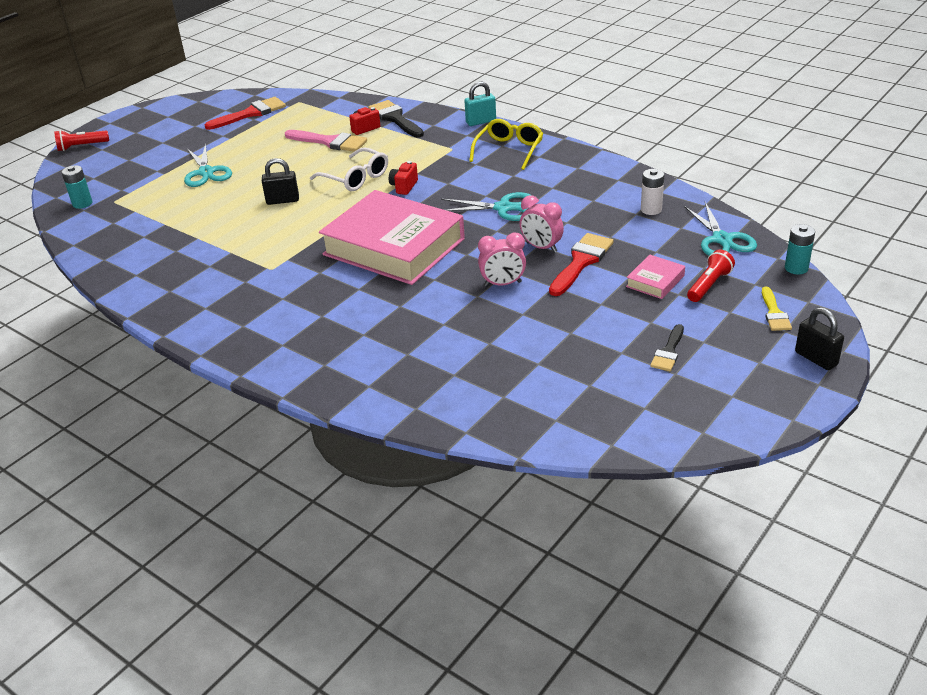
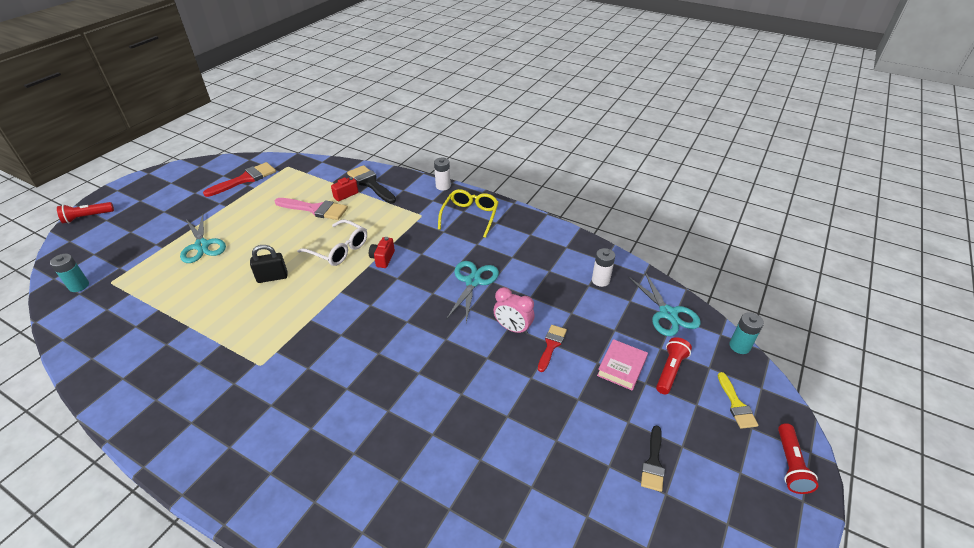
camera: 10 degrees left, 5 degrees up
(394, 247) = (378, 332): pink book -> none
(481, 122) = (443, 186): turquoise padlock -> white battery
(503, 208) = (473, 281): turquoise scissors -> turquoise scissors turned 75 degrees counterclockwise
(503, 284) = (483, 376): pink clock -> none
(581, 262) = (551, 345): red brush -> red brush, size x0.61
(816, 358) = (790, 464): black padlock -> red flashlight

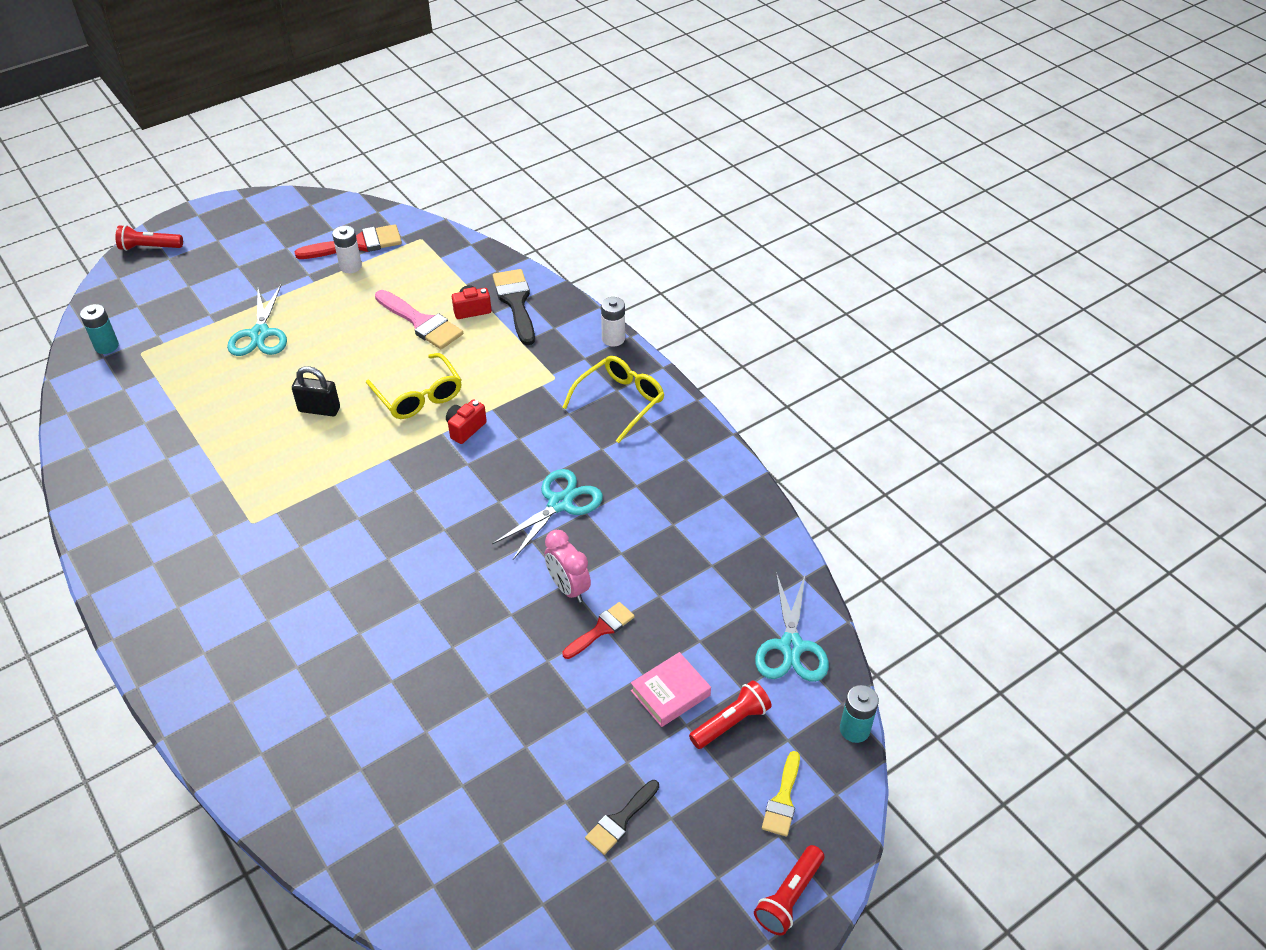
camera: 25 degrees right, 5 degrees up
(339, 249) = (418, 396): white glasses -> yellow glasses
(600, 280) = (733, 564): white battery -> white battery (350, 266)

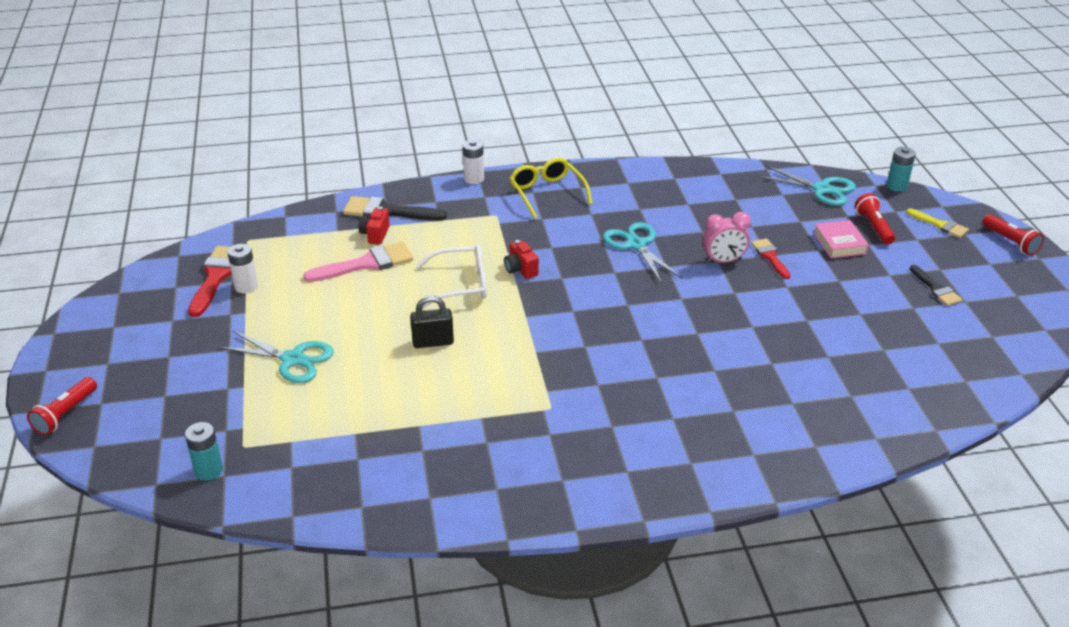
camera: 65 degrees left, 10 degrees down
(319, 409) = (433, 342): black padlock -> black padlock turned 45 degrees clockwise
(418, 396) = (461, 285): yellow glasses -> white glasses

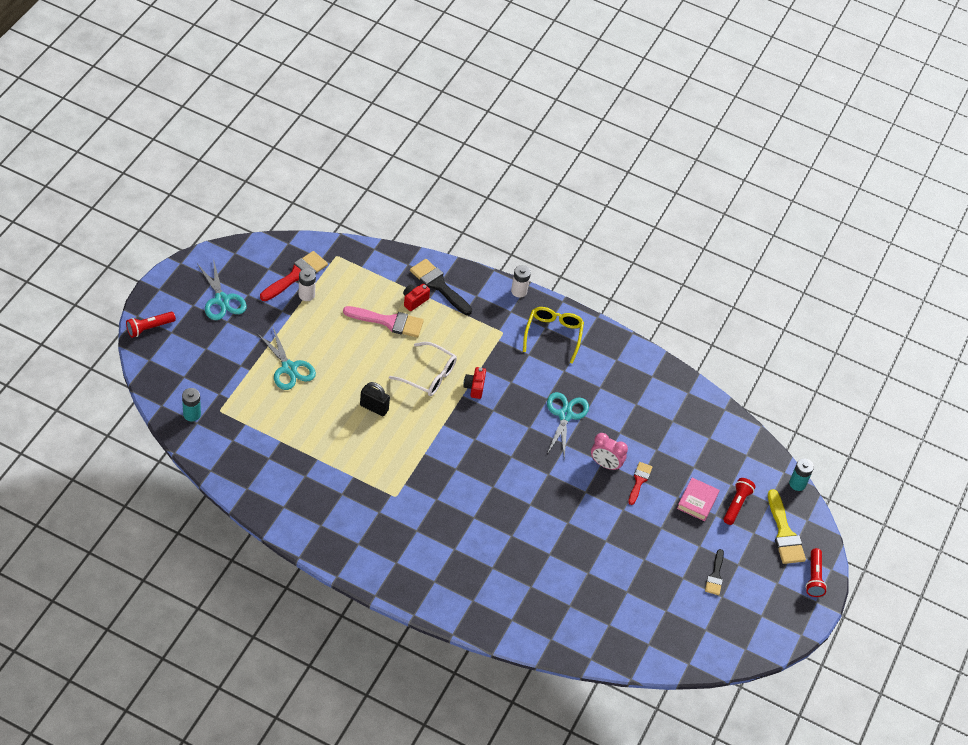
camera: 30 degrees right, 15 degrees up
(822, 189) = (741, 451): turquoise scissors -> turquoise scissors (221, 300)
(940, 225) = (784, 533): yellow brush -> yellow brush, size x1.65

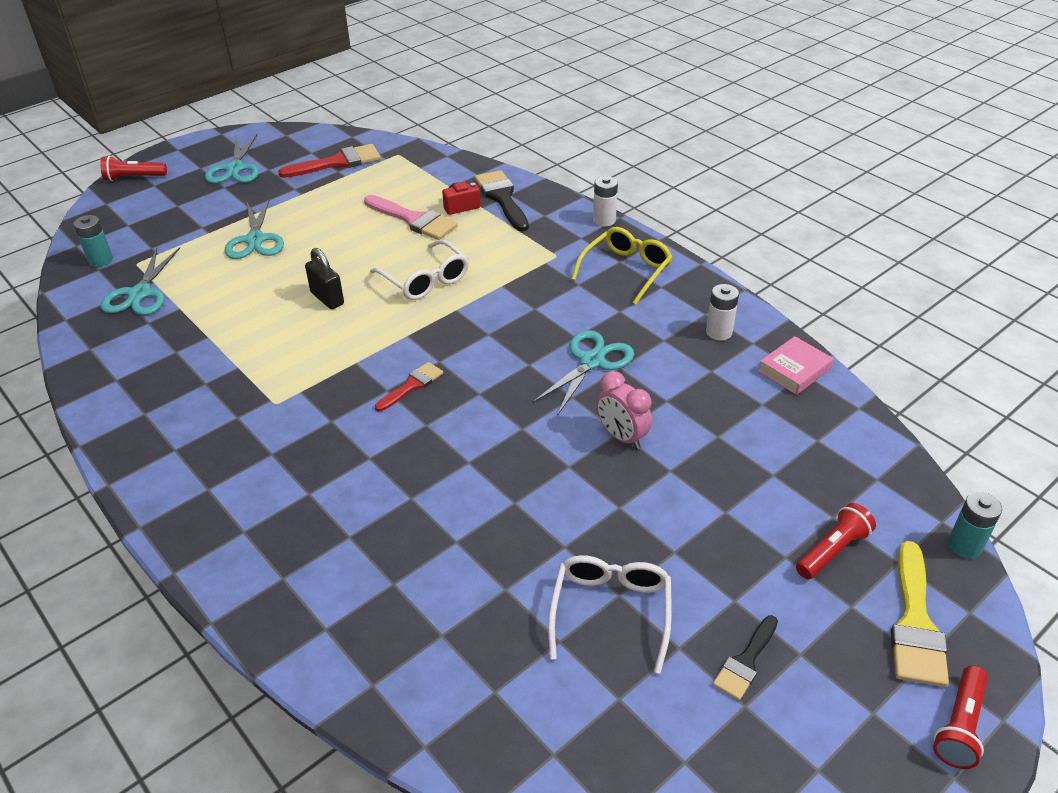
camera: 30 degrees right, 10 degrees down
(244, 436) = (140, 294): none -> turquoise scissors
(306, 295) = (335, 180): white battery -> white battery (719, 332)
(474, 387) = (479, 304): red camera -> none
(639, 481) = (667, 472): red brush -> red brush (412, 385)
(644, 569) = (611, 612): none -> white glasses
(697, 501) = (759, 527): pink book -> pink book (794, 370)

